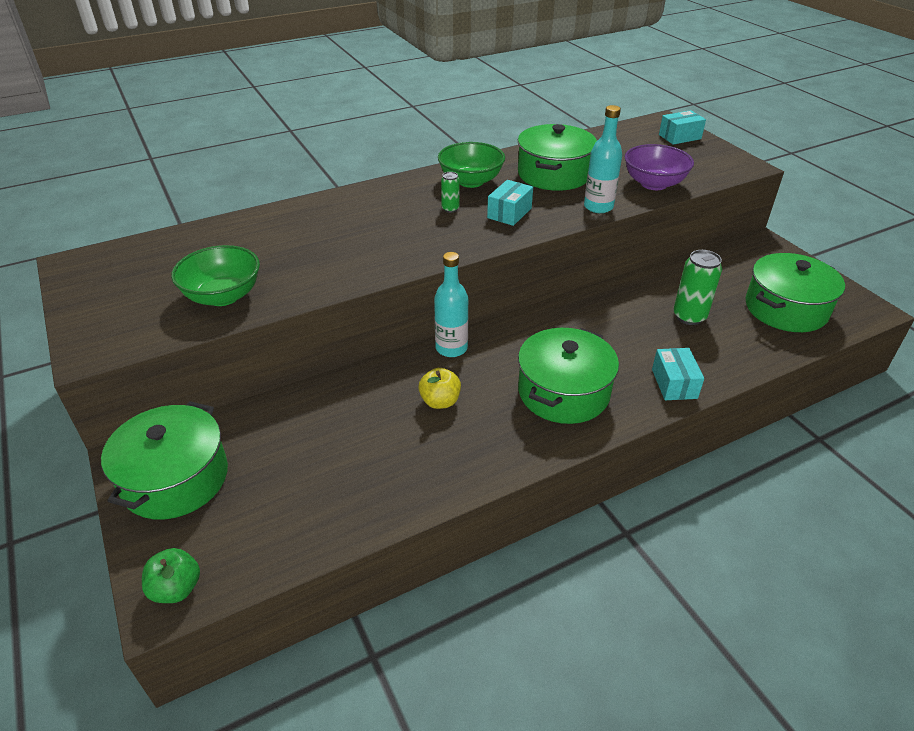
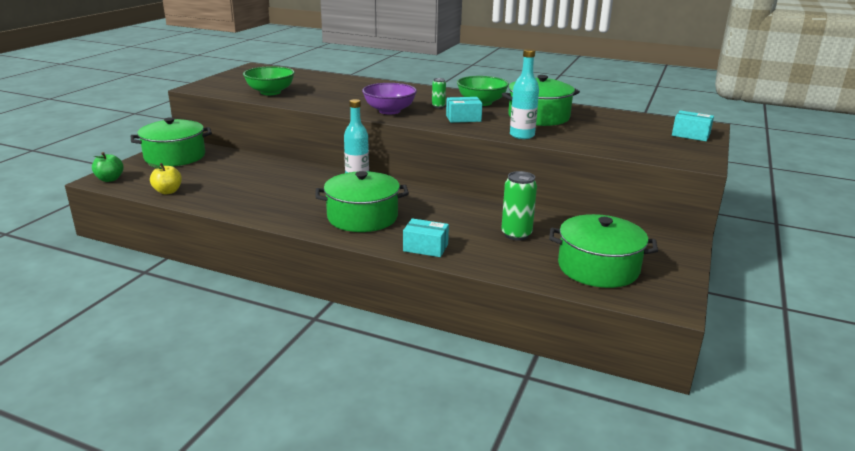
camera: 50 degrees right, 15 degrees down
(440, 401) = (305, 189): yellow apple -> yellow apple (168, 191)
(654, 184) = (592, 142): purple bowl -> purple bowl (389, 111)
(674, 383) = (425, 247): turquoise box -> turquoise box turned 60 degrees clockwise

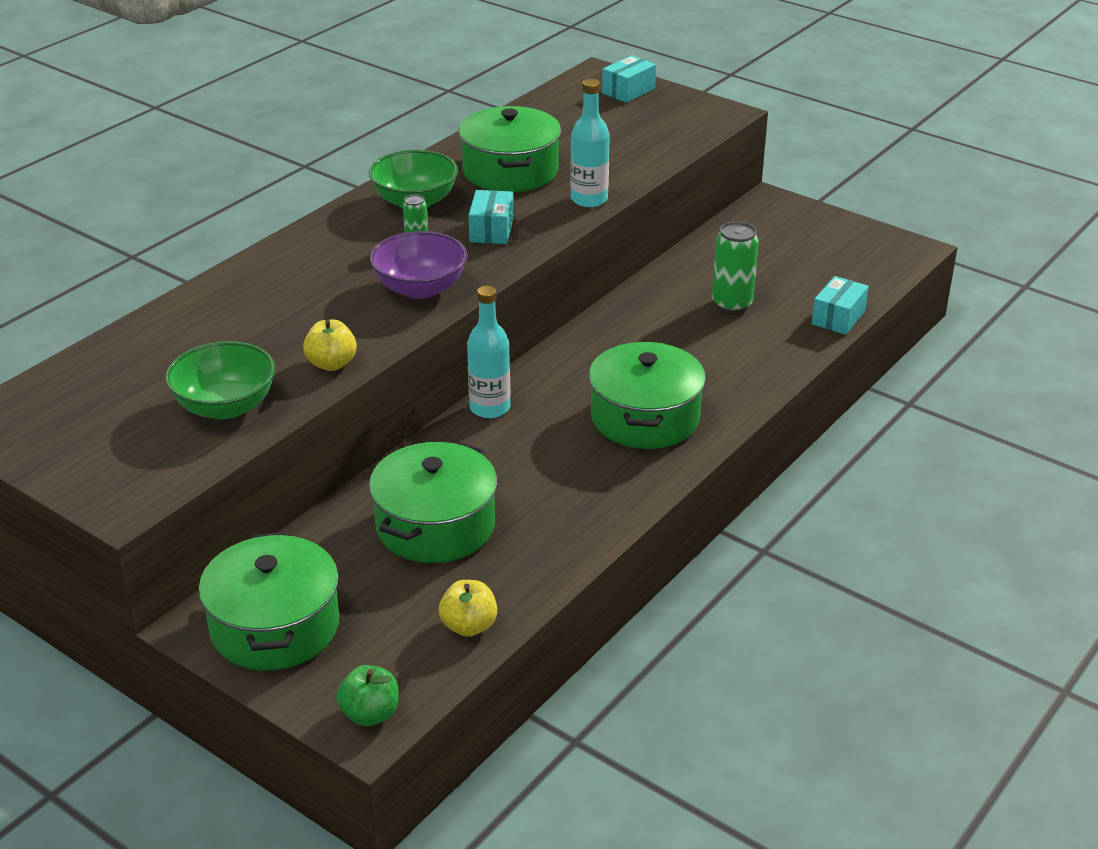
camera: 75 degrees left, 10 degrees up
(310, 103) = (331, 364): none -> yellow apple
(425, 247) = (754, 377): turquoise box -> turquoise box (838, 318)
(598, 268) = (827, 269): green pot -> green pot (435, 525)

